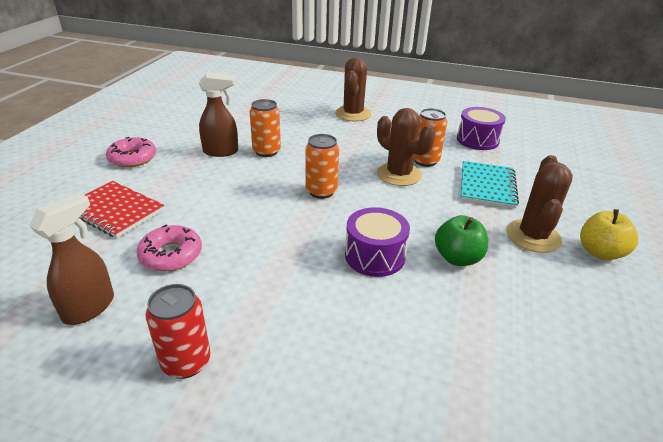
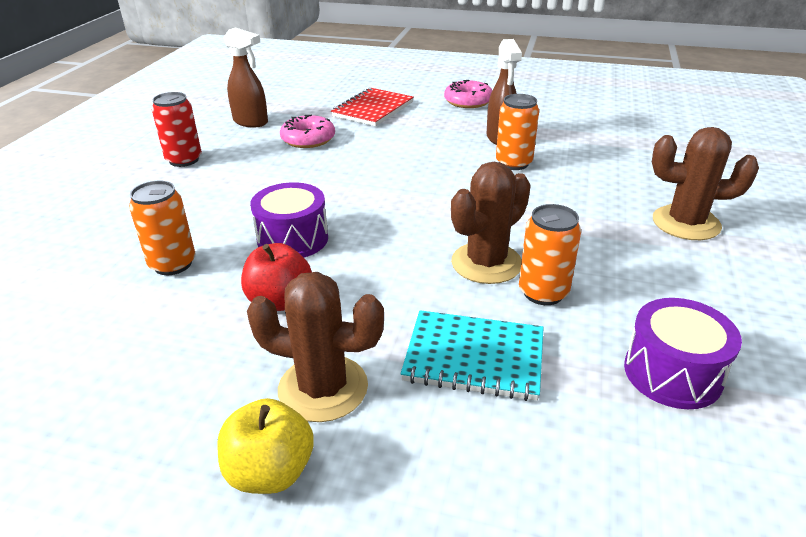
camera: 90 degrees right, 0 degrees up
(321, 191) = (424, 203): orange can -> orange can (173, 264)
(457, 258) = (280, 300): green apple -> red apple

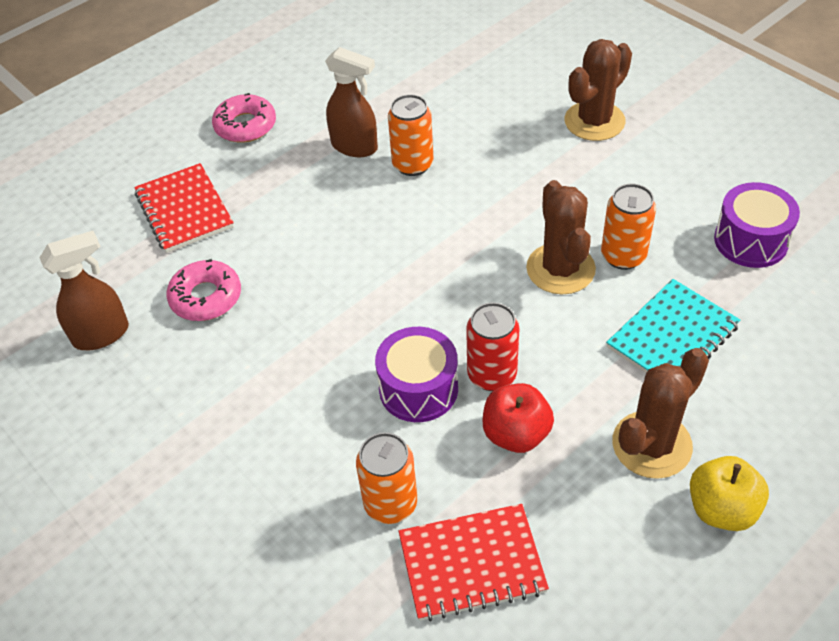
camera: 55 degrees left, 15 degrees up
(129, 323) = (472, 564): none -> red notebook
(184, 160) = (149, 433): red can -> red can (492, 375)

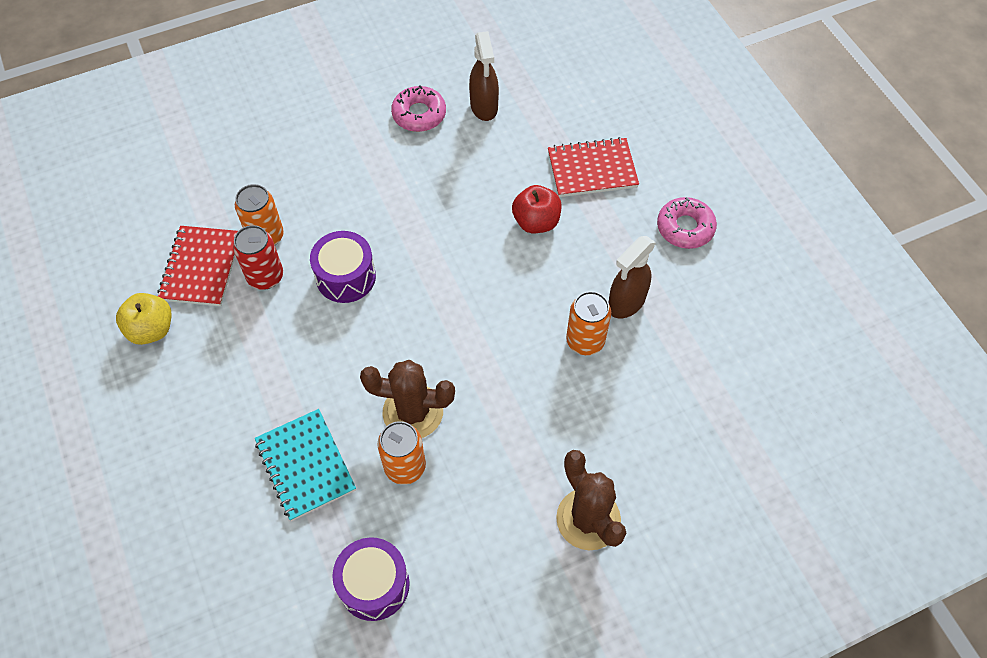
camera: 105 degrees right, 10 degrees up
(206, 297) = (492, 169): pink donut -> pink donut (419, 114)
(492, 375) = (334, 326): red can -> red can (265, 276)
(516, 434) = (278, 324): red apple -> red apple (536, 222)
(651, 445) = (223, 406): brown cactus -> none
(722, 509) = (153, 428): yellow apple -> yellow apple (151, 329)

